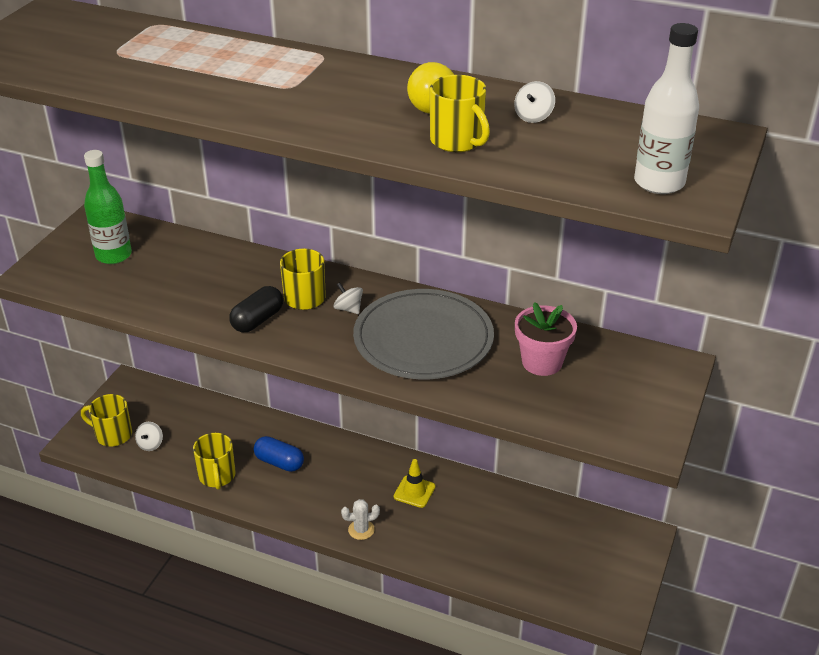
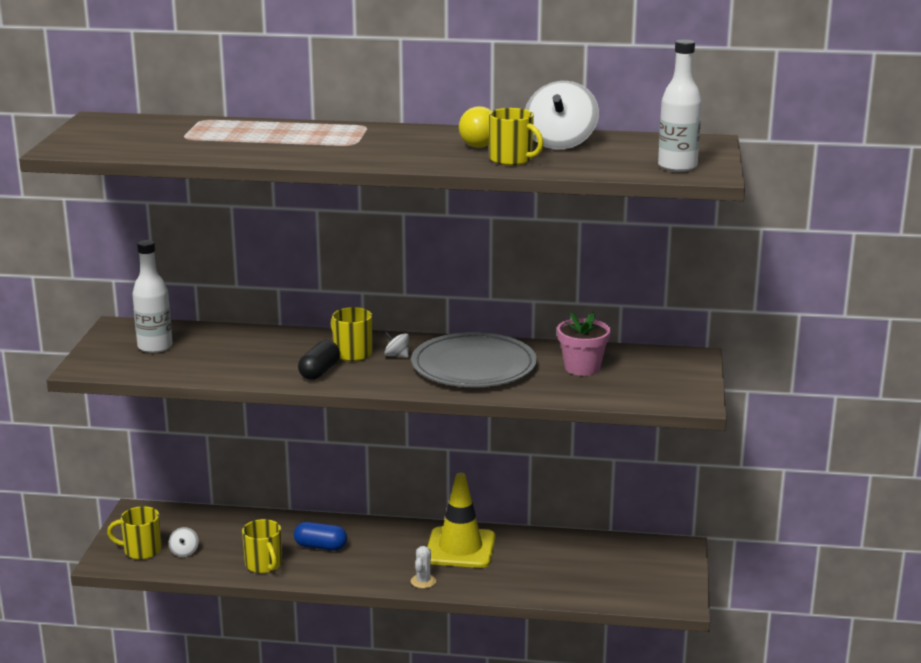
camera: 15 degrees left, 15 degrees down
(113, 255) = (155, 347): green bottle -> white bottle
(361, 530) = (423, 581): white cactus -> white cactus turned 45 degrees counterclockwise
(414, 491) = (460, 548): yellow traffic cone -> yellow traffic cone, size x1.95
(533, 117) = (560, 143): white spinning top -> white spinning top, size x2.21

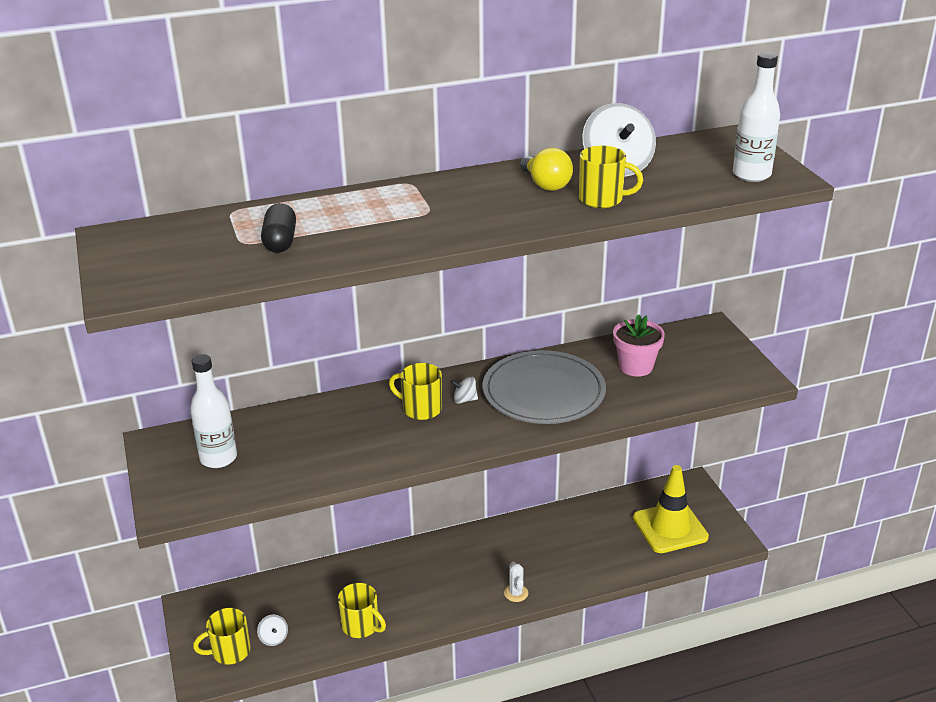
camera: 25 degrees left, 10 degrees up
(319, 372) = (411, 441): black capsule -> black capsule (280, 241)
(320, 546) = (397, 586): blue capsule -> none
(460, 548) = (520, 545): yellow traffic cone -> yellow traffic cone (670, 527)

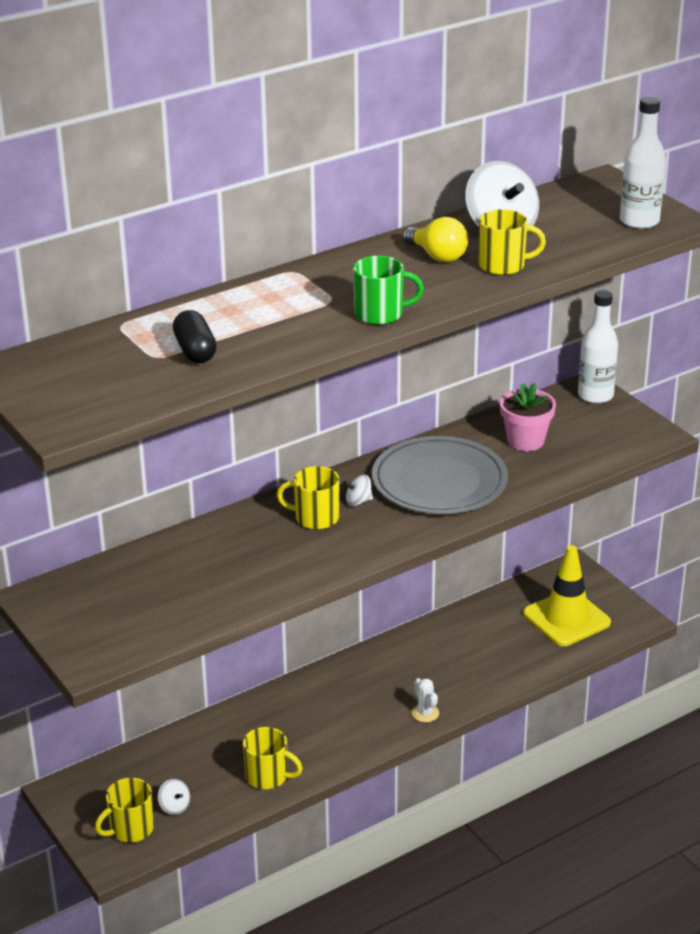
camera: 15 degrees left, 0 degrees up
(218, 458) = (117, 602): white bottle -> white bottle (595, 395)
(465, 229) = (380, 314): none -> green mug

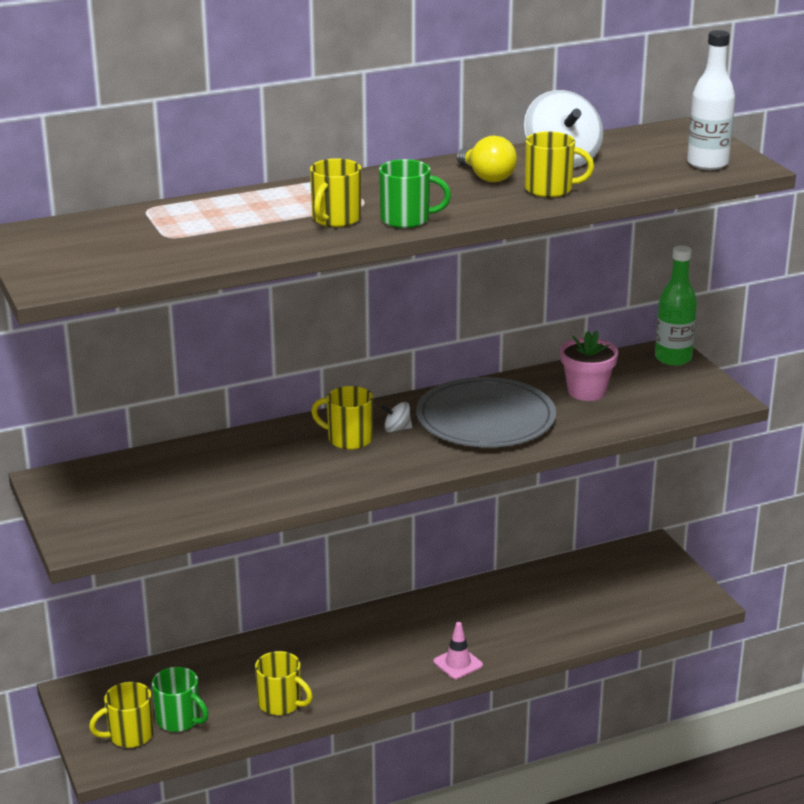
camera: 10 degrees right, 5 degrees down
(174, 806) = (179, 720): white spinning top -> green mug
(195, 351) = (209, 235): black capsule -> none
(311, 320) = (335, 219): none -> yellow mug
(425, 713) = (458, 663): white cactus -> pink traffic cone
(566, 618) = (630, 591): yellow traffic cone -> none
(595, 395) = (673, 358): white bottle -> green bottle

